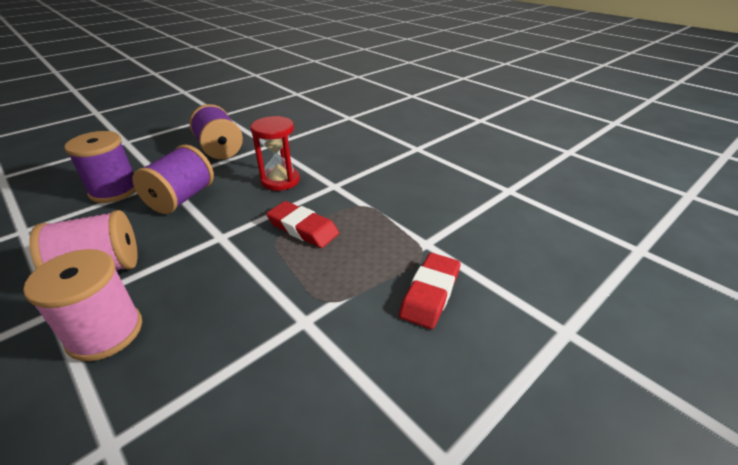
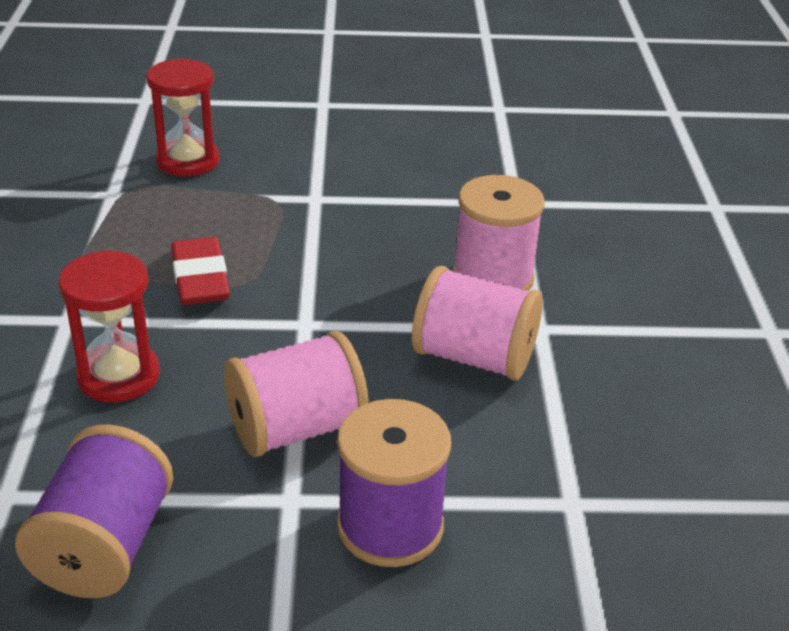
camera: 140 degrees left, 0 degrees up
(181, 198) = (296, 429): purple spool -> pink spool
(430, 293) = (188, 161): red eraser -> red hourglass

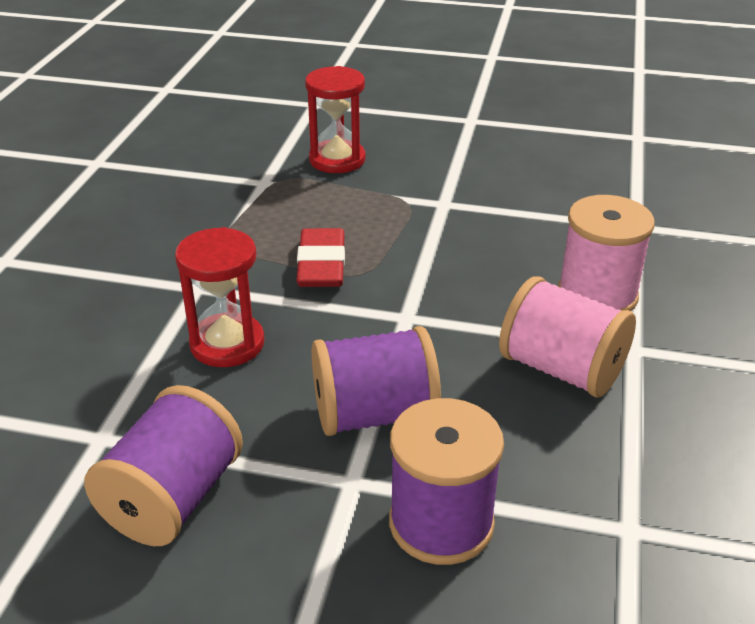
camera: 15 degrees right, 0 degrees up
(296, 429) = (374, 414): pink spool -> purple spool

